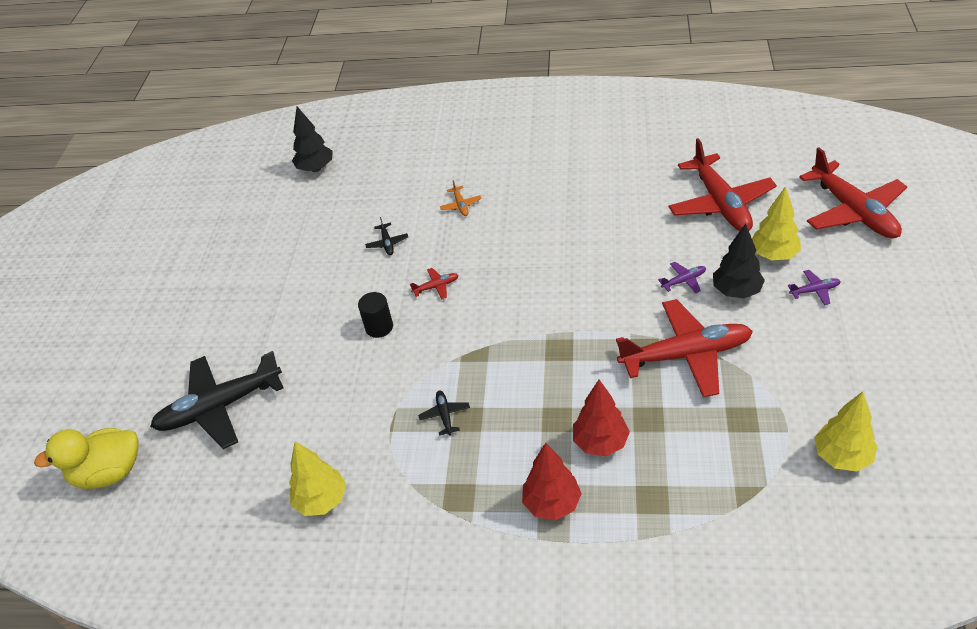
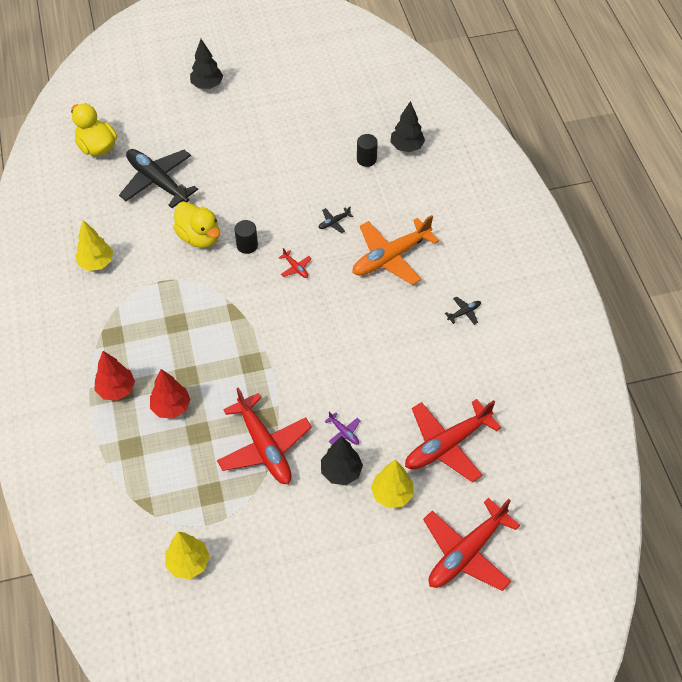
camera: 65 degrees right, 10 degrees up
(92, 329) = (207, 85): none -> black tree
(312, 202) = (366, 159): none -> black cylinder
(340, 374) = (199, 237): none -> yellow duck
(445, 415) = (176, 309): black plane -> black plane (464, 312)
(461, 205) = (391, 257): orange plane -> orange plane, size x2.48
(814, 290) = (356, 530): purple plane -> none

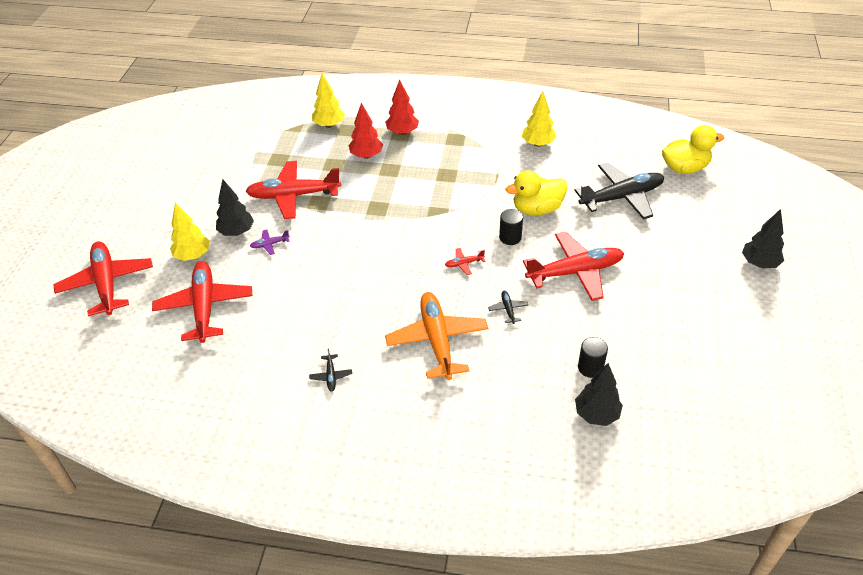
camera: 115 degrees right, 10 degrees down
(188, 563) = (235, 138): yellow tree -> yellow tree (329, 125)
(270, 191) = (575, 272): none -> red plane

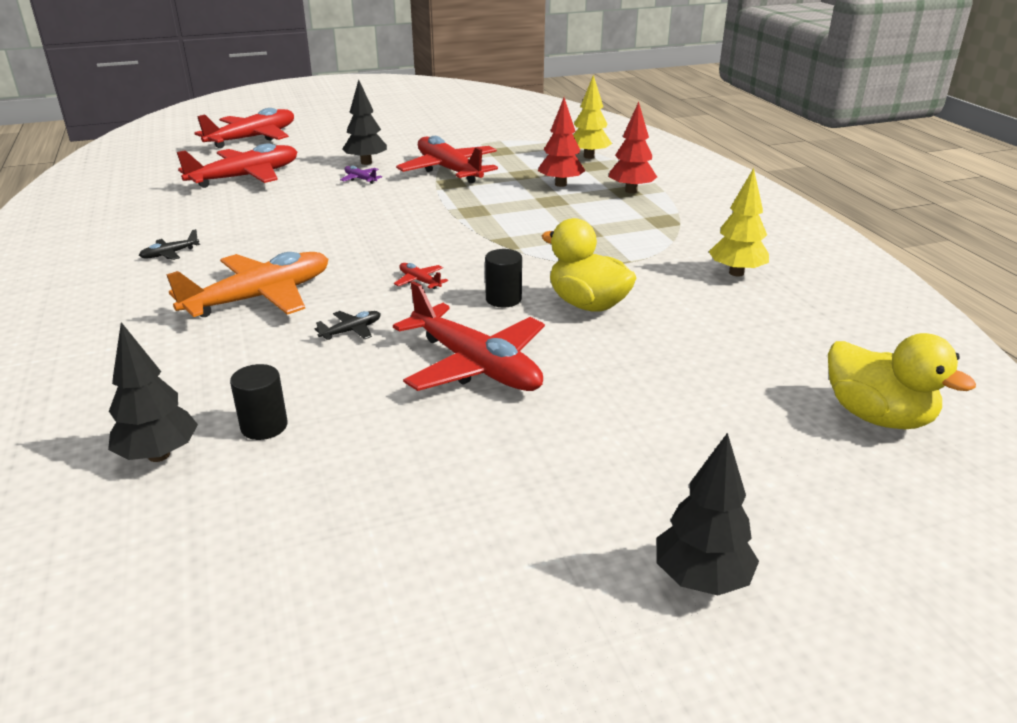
camera: 60 degrees right, 15 degrees down
(193, 255) = (316, 156): yellow tree -> none
(621, 197) = (705, 368): black plane -> none

